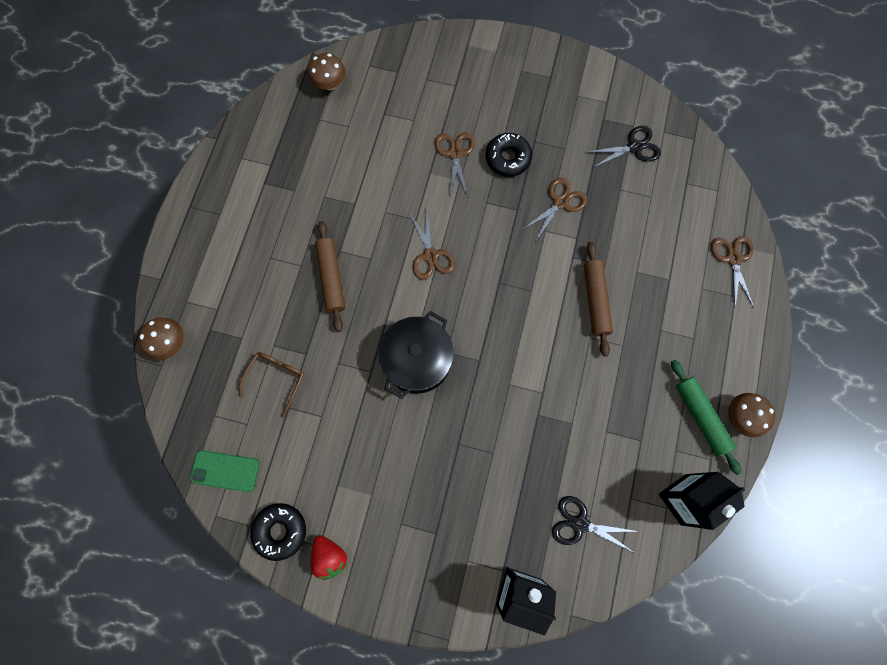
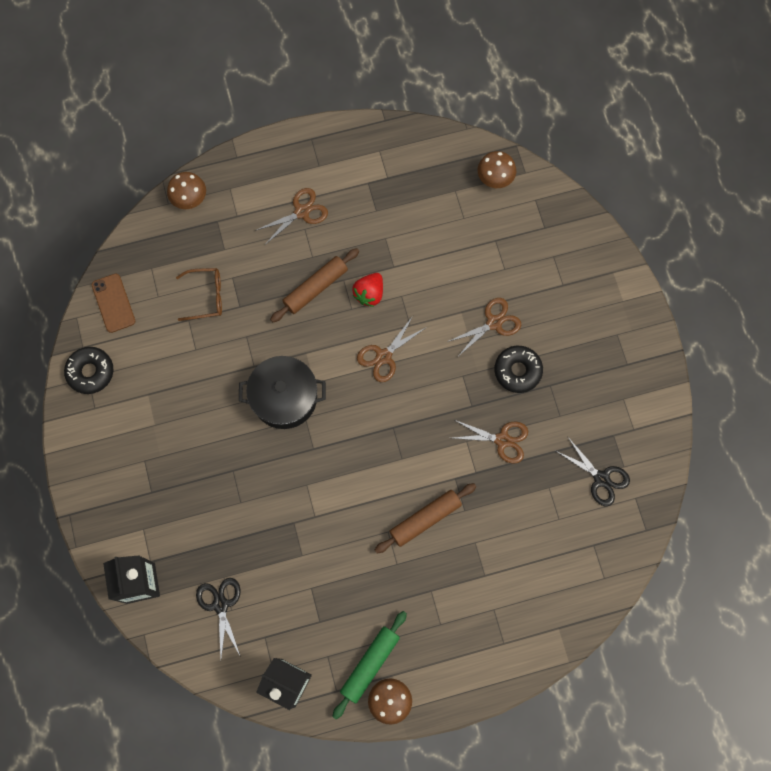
camera: 60 degrees right, 0 degrees up
(225, 471) = (113, 303): green phone -> brown phone
(330, 556) = (91, 421): red strawberry -> red strawberry (369, 294)
(733, 259) = (540, 625): brown scissors -> brown scissors (301, 212)

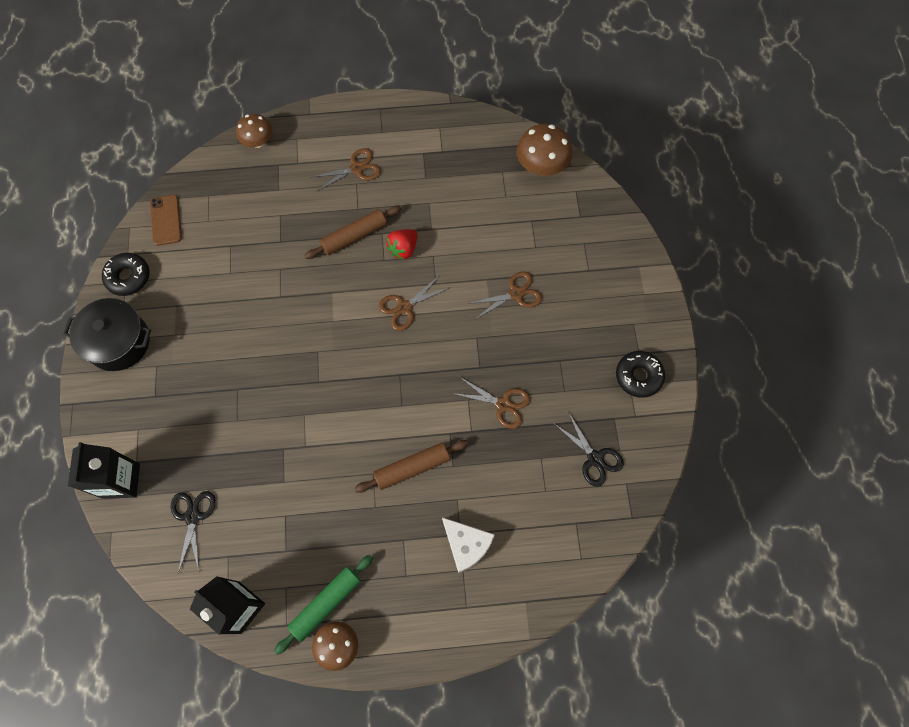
camera: 10 degrees right, 5 degrees down
(206, 296) = (252, 228): brown glasses -> none
(284, 398) = (302, 330): black pot -> black pot (119, 342)
(493, 584) = (466, 545): none -> white cheese
(495, 178) = (541, 166): brown mushroom -> brown mushroom, size x1.50
(517, 371) = (530, 342): black donut -> black donut (638, 376)

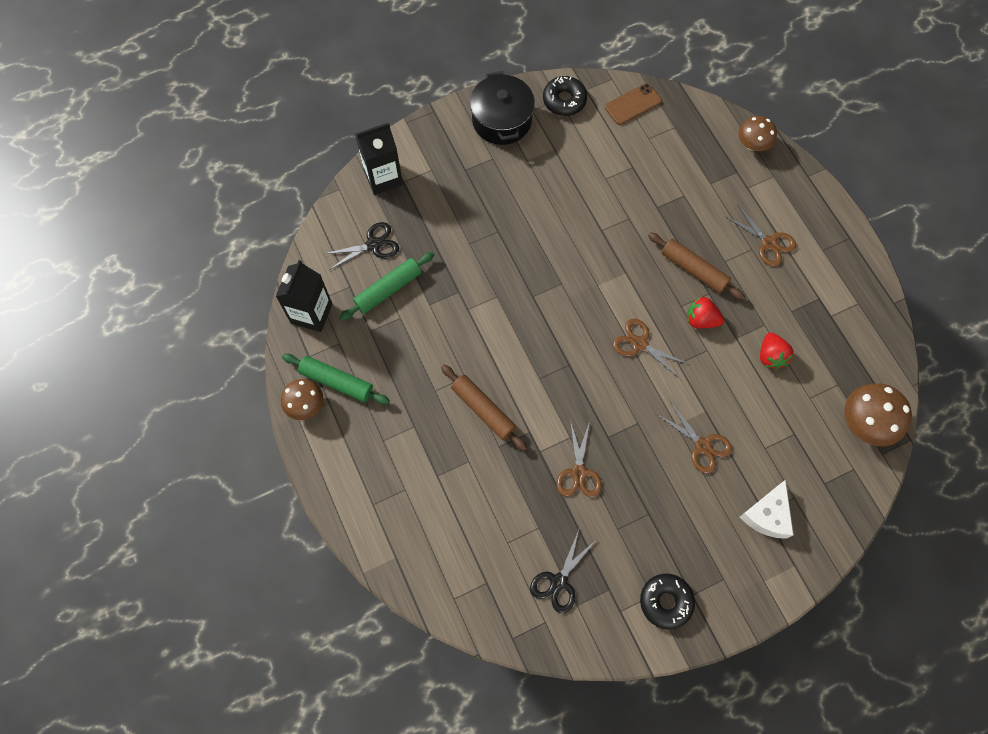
camera: 70 degrees right, 0 degrees up
(249, 517) = (388, 289): none -> green rolling pin
(458, 209) = (771, 356): none -> red strawberry
(466, 545) = (429, 485): white cheese -> white cheese (767, 515)

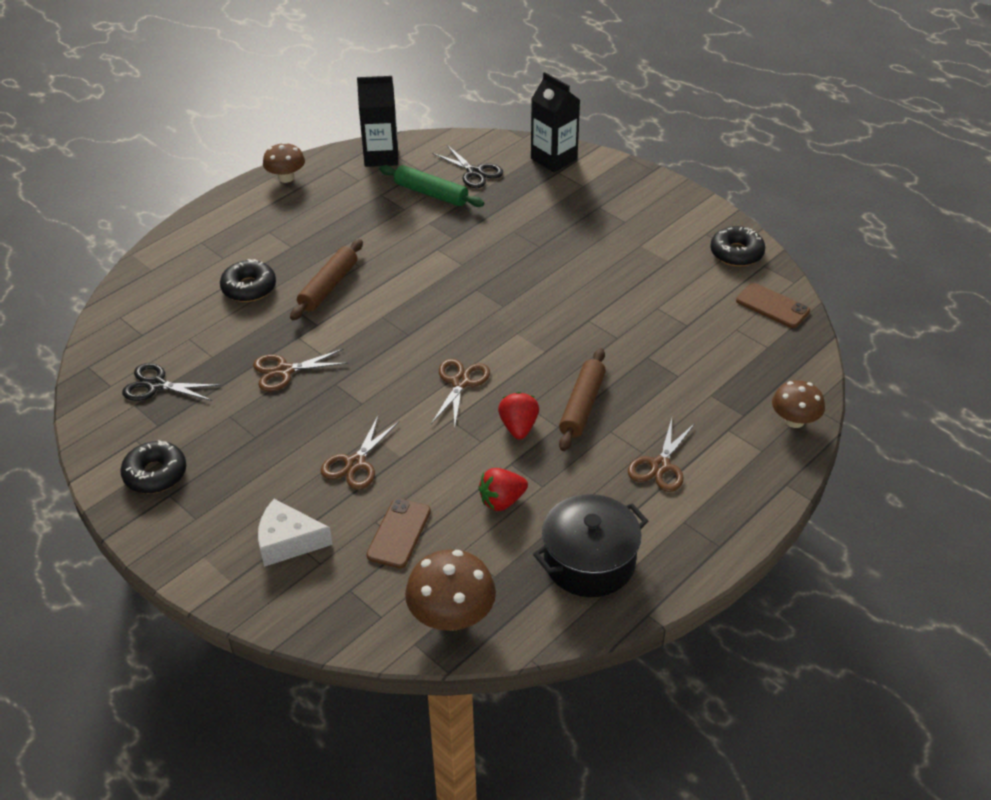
camera: 70 degrees right, 25 degrees down
(337, 382) = (317, 189): green rolling pin -> none
(458, 476) = (249, 288): none -> black donut
(502, 120) = (676, 216): black pot -> black pot (589, 561)
(781, 435) = (399, 533): none -> brown phone

